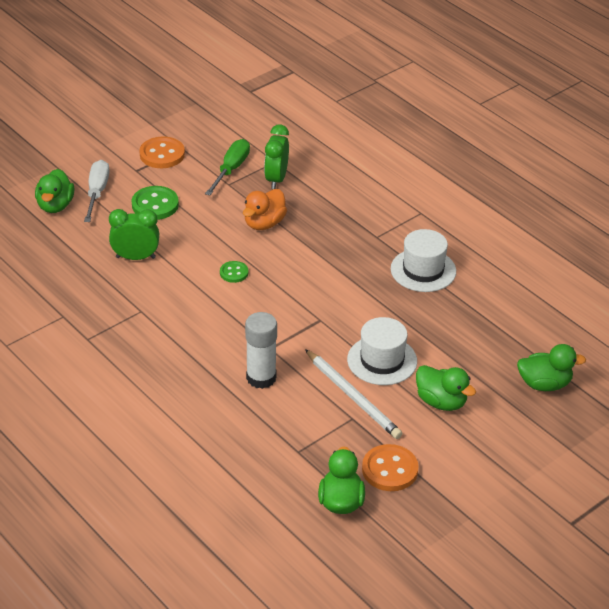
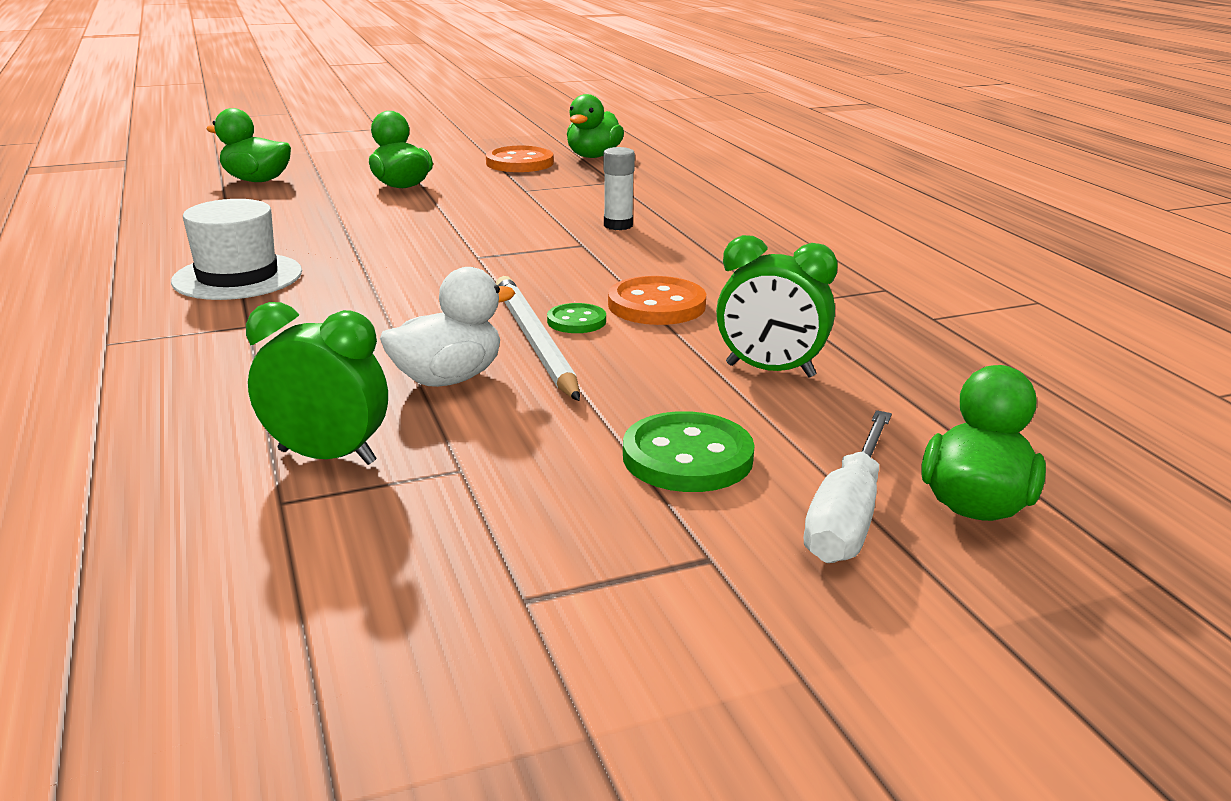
camera: 160 degrees left, 15 degrees down
(162, 154) = (604, 592): orange button -> orange button (656, 305)
(231, 169) = (423, 503): green screwdriver -> none
(261, 378) = (618, 225): white glue stick -> white glue stick, size x0.64
(264, 223) = (448, 379): orange duck -> white duck
(276, 179) = (327, 457): green clock -> green clock turned 105 degrees counterclockwise
(353, 397) = (506, 200): white pencil -> white pencil (534, 341)
(382, 360) = (432, 216): white hat -> none

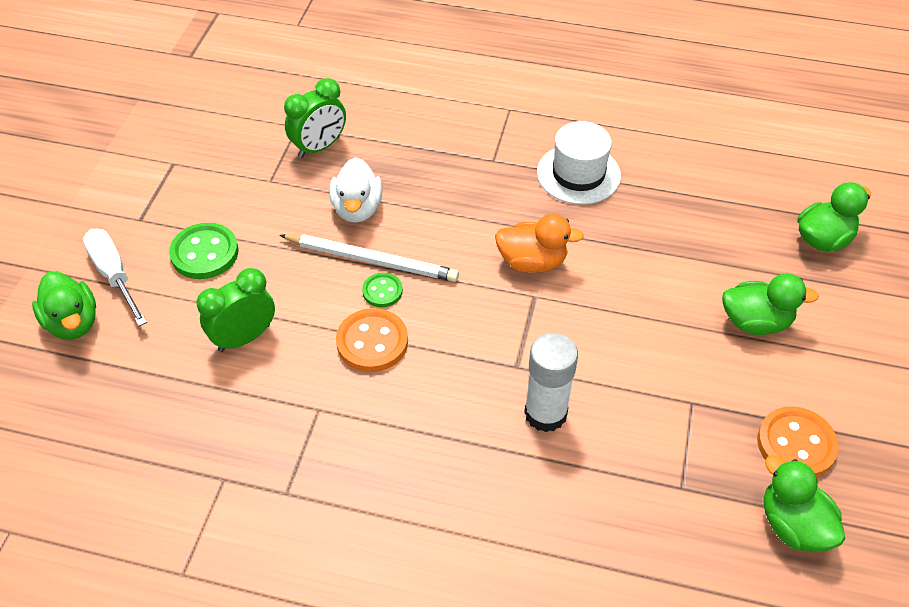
camera: 125 degrees right, 25 degrees up
(426, 267) = (532, 262): none -> orange duck
(618, 225) = (545, 413): white glue stick -> white glue stick, size x1.56

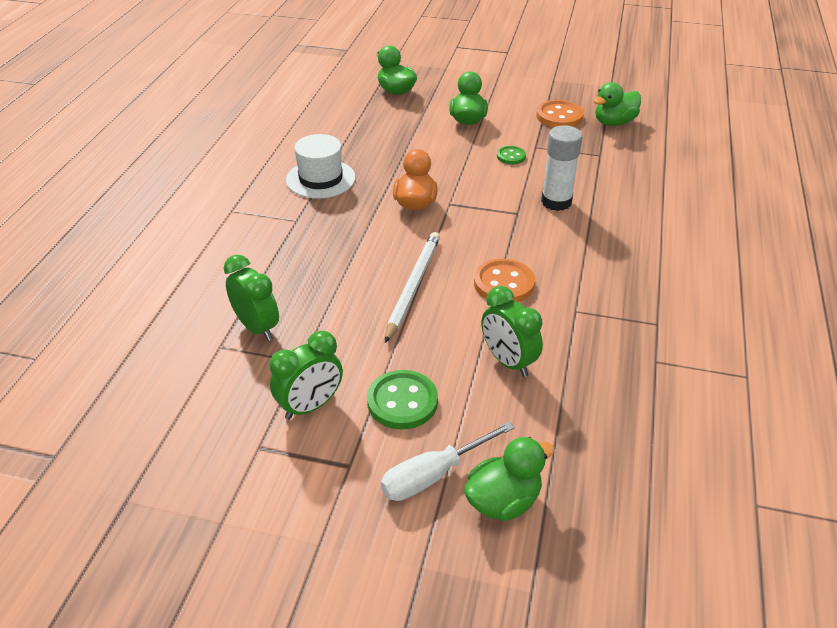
camera: 90 degrees left, 10 degrees down
(212, 190) = (310, 406): none -> green clock
(357, 209) = (348, 298): white duck -> none
(382, 291) = (448, 279): green button -> green button (511, 156)

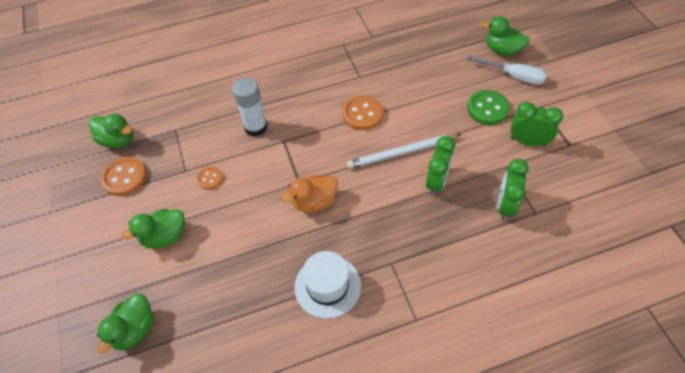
camera: 120 degrees left, 15 degrees up
(508, 361) = (422, 84): green clock -> green clock (436, 182)
(511, 156) = (209, 178): green button -> orange button

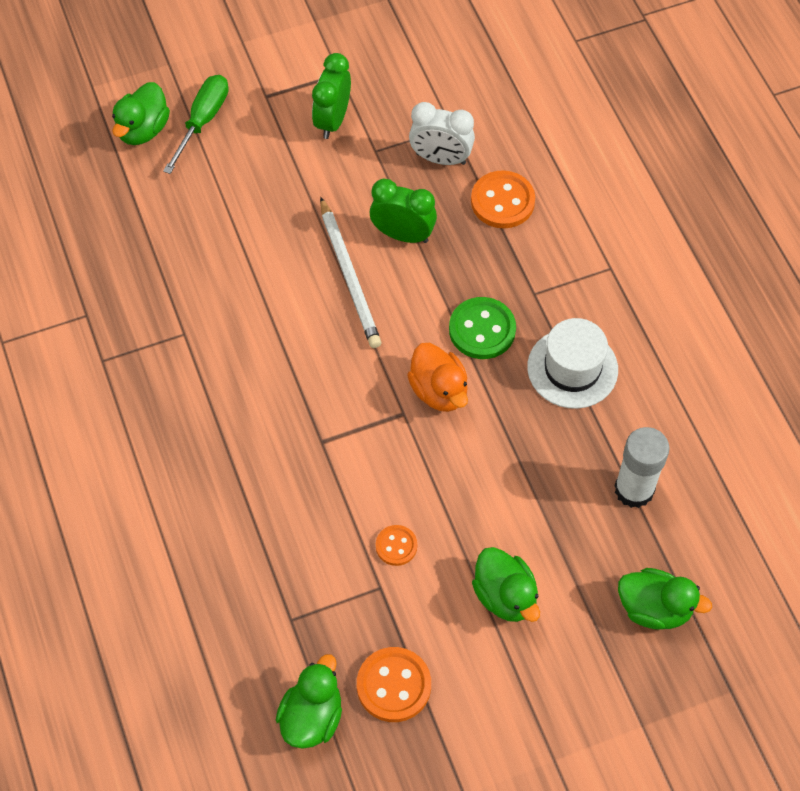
camera: 95 degrees left, 5 degrees up
(256, 127) = (291, 487): white glue stick -> white glue stick (634, 489)
(362, 114) = (269, 329): orange button -> orange button (502, 201)
(487, 109) = (267, 161): green button -> green button (482, 330)
(505, 205) = (441, 158): green clock -> white clock
(514, 76) = (203, 121): white screwdriver -> green screwdriver

